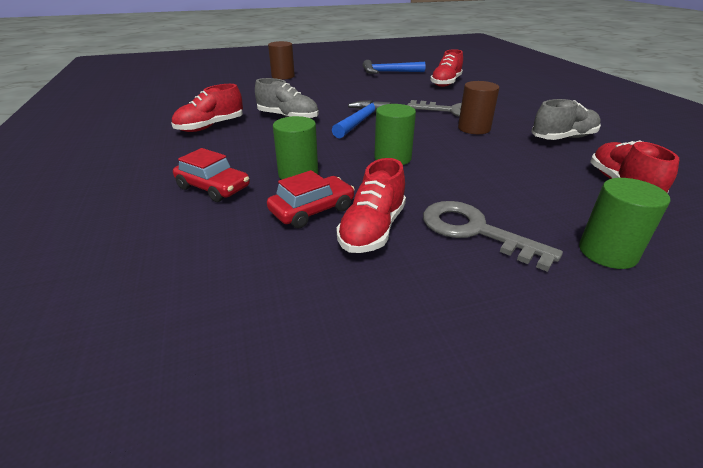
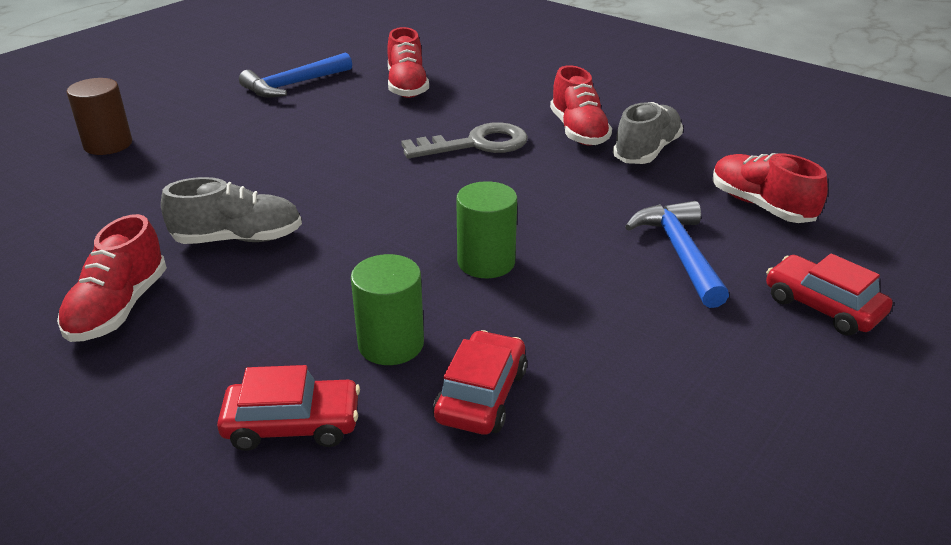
camera: 35 degrees left, 0 degrees up
(361, 121) = (366, 207): blue hammer -> blue hammer (680, 253)
(372, 230) = (584, 389): red shoe -> red shoe (578, 131)
(474, 128) = (533, 169): brown cylinder -> none
(475, 231) = (689, 337): grey key -> none
(607, 252) = (822, 306): green cylinder -> red car

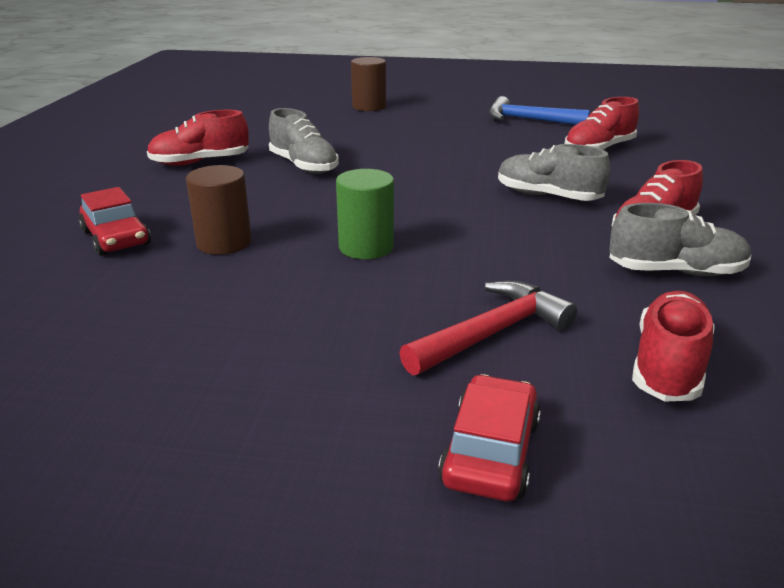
camera: 60 degrees right, 5 degrees down
(391, 344) = (224, 243): green cylinder -> brown cylinder
(475, 144) = (548, 196): grey key -> grey shoe
(481, 395) = (185, 290): red car -> none
(680, 253) = (491, 333): blue hammer -> red hammer

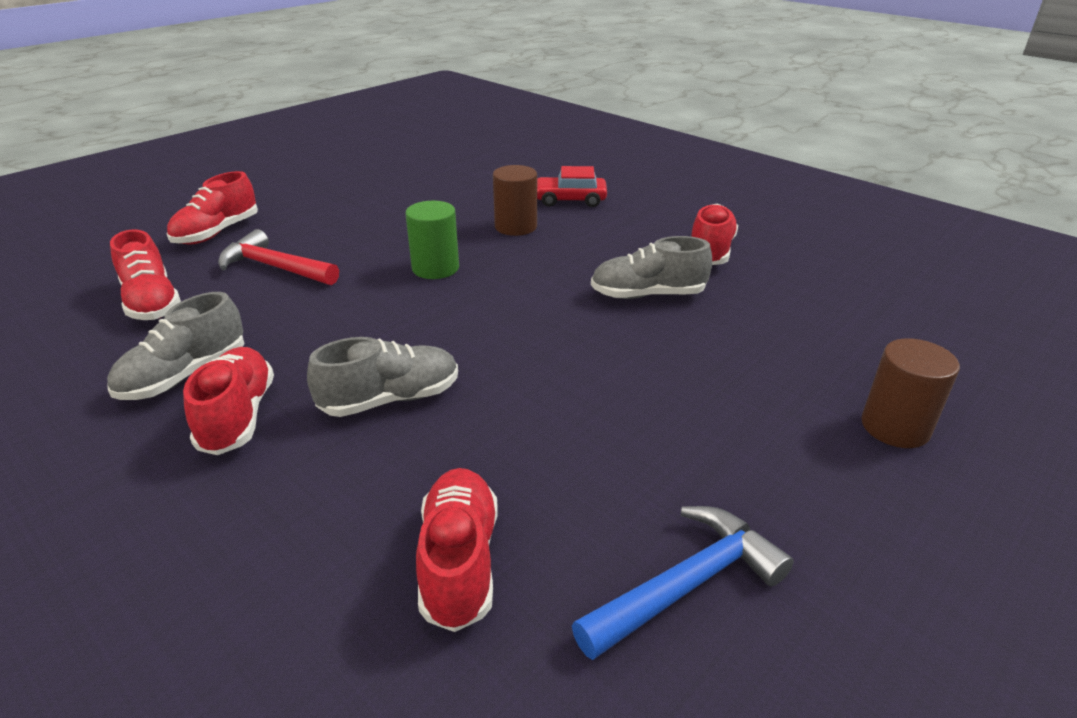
camera: 125 degrees right, 5 degrees up
(490, 452) = (217, 233): red car -> red shoe
(491, 333) = (275, 267): red hammer -> red hammer turned 120 degrees clockwise

